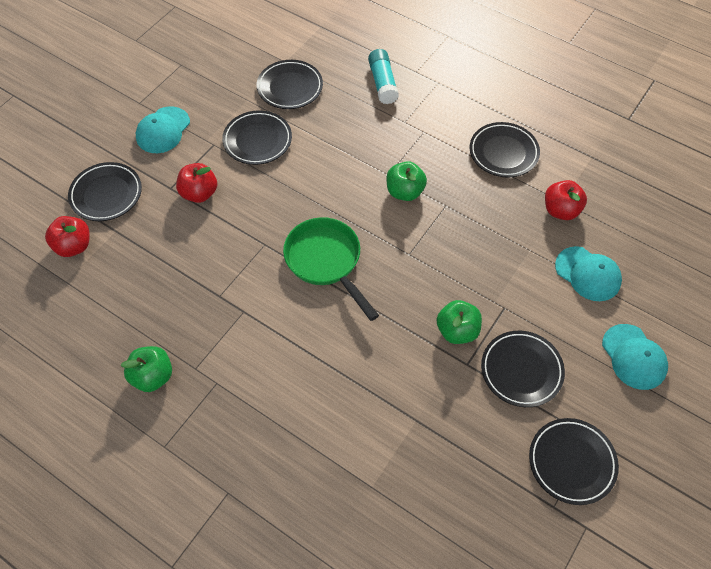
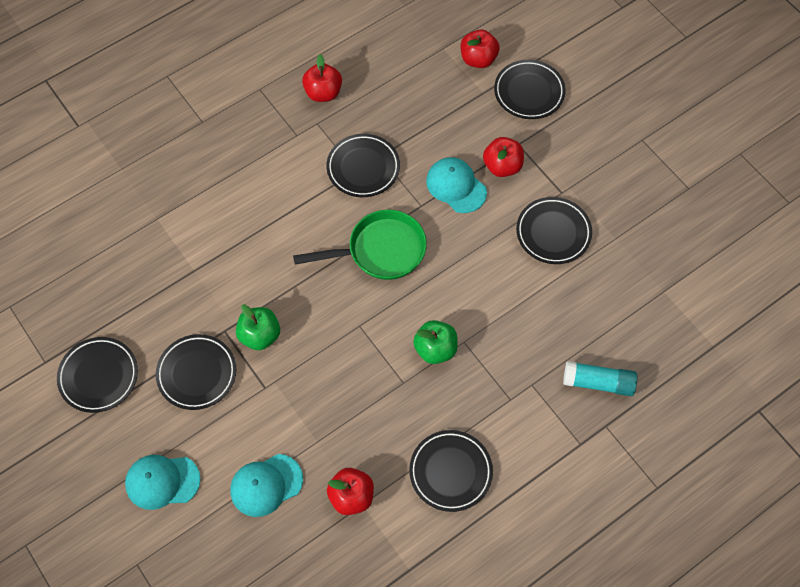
camera: 110 degrees right, 5 degrees up
(153, 376) = (323, 93): green apple -> red apple
(163, 130) = (596, 153): turquoise cap -> turquoise cap (456, 186)
(290, 87) = (620, 284): black plate -> black plate (363, 168)

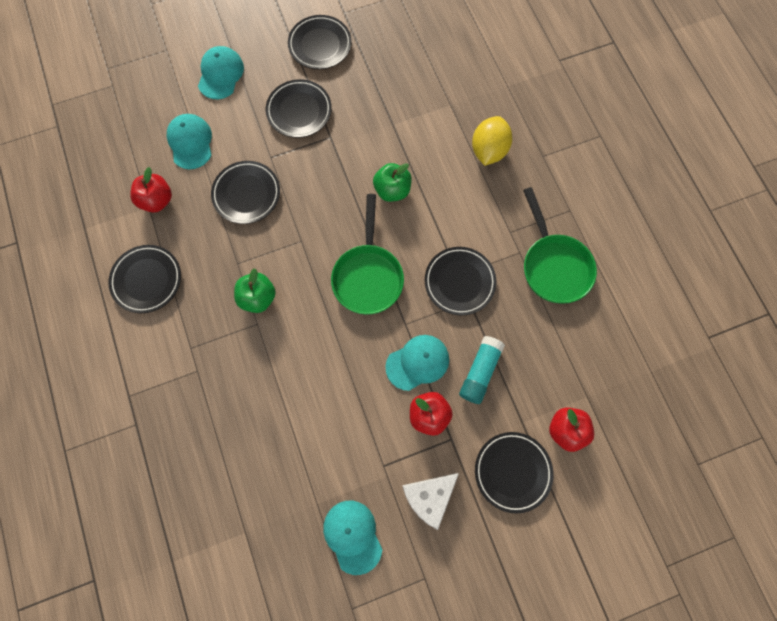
camera: 105 degrees right, 10 degrees up
(207, 171) = (488, 150): none -> yellow lemon
(260, 335) = (317, 162): green apple -> green apple (392, 190)
(323, 93) = (553, 266): red apple -> green pan
(553, 233) = (341, 442): black plate -> black plate (247, 194)
(574, 150) = (429, 496): none -> white cheese
(598, 382) = (177, 432): turquoise glue stick -> turquoise glue stick (480, 372)
(631, 202) = (352, 536): none -> turquoise cap

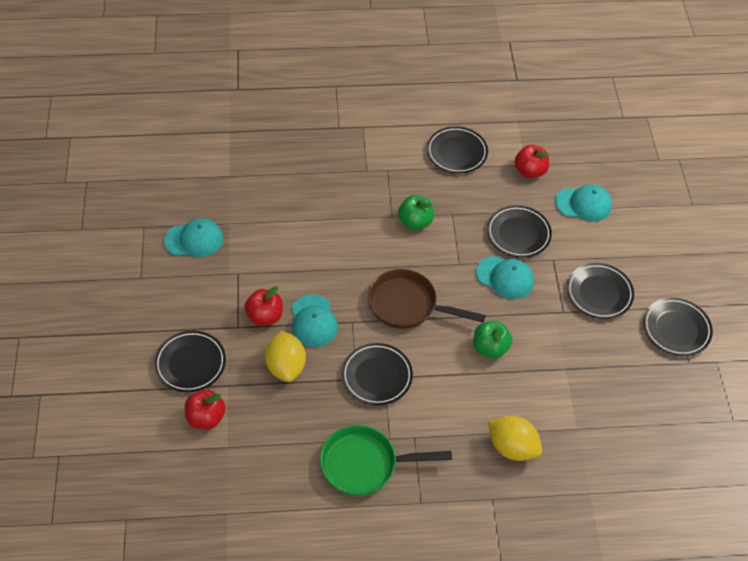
camera: 105 degrees right, 20 degrees down
(220, 74) = (655, 240): turquoise cap -> turquoise cap (505, 277)
(368, 276) = (408, 305): green pan -> brown pan
(429, 496) = (199, 298): white cheese -> none
(480, 372) = (286, 366): turquoise glue stick -> yellow lemon

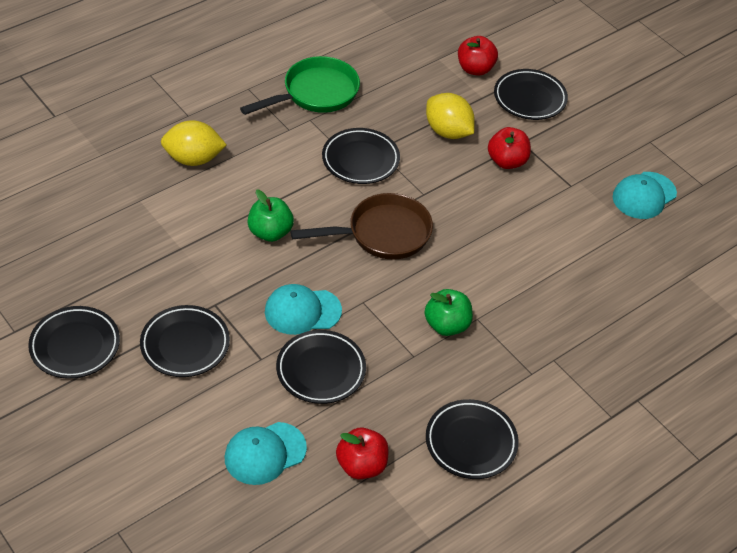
camera: 145 degrees right, 5 degrees down
(313, 321) = (459, 178): turquoise cap -> none

